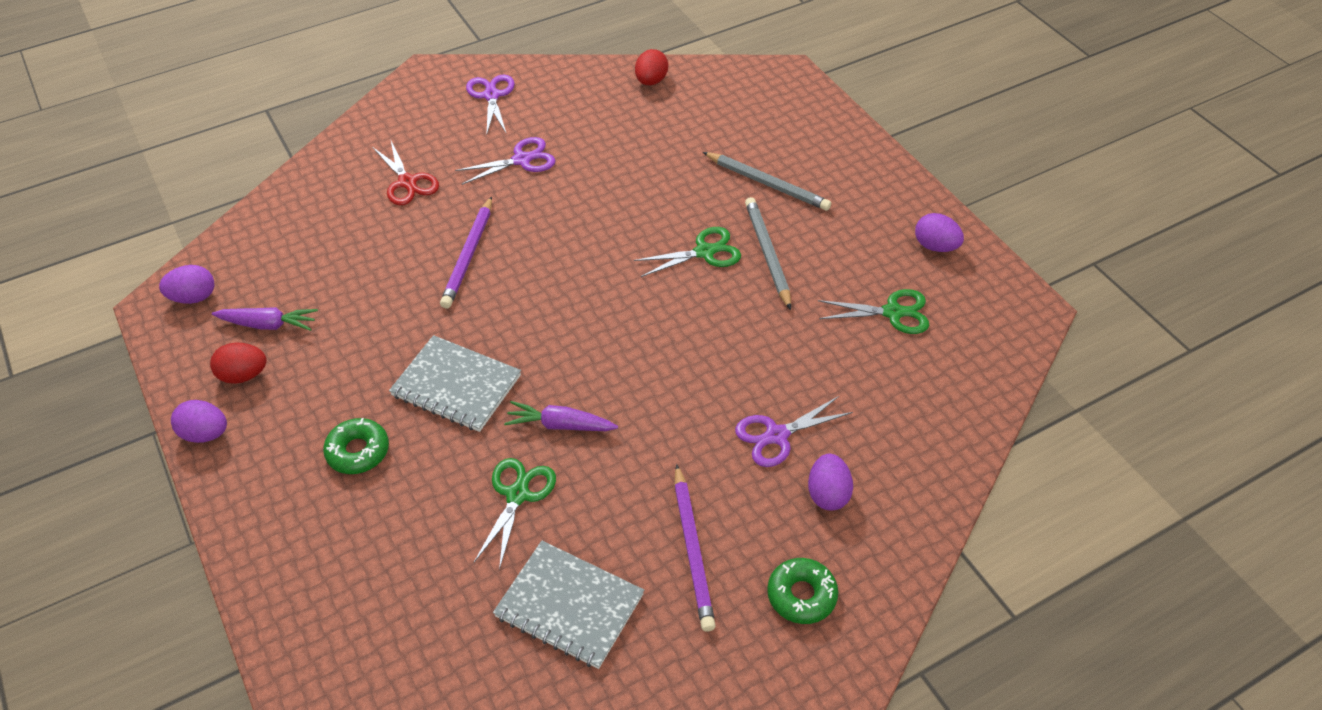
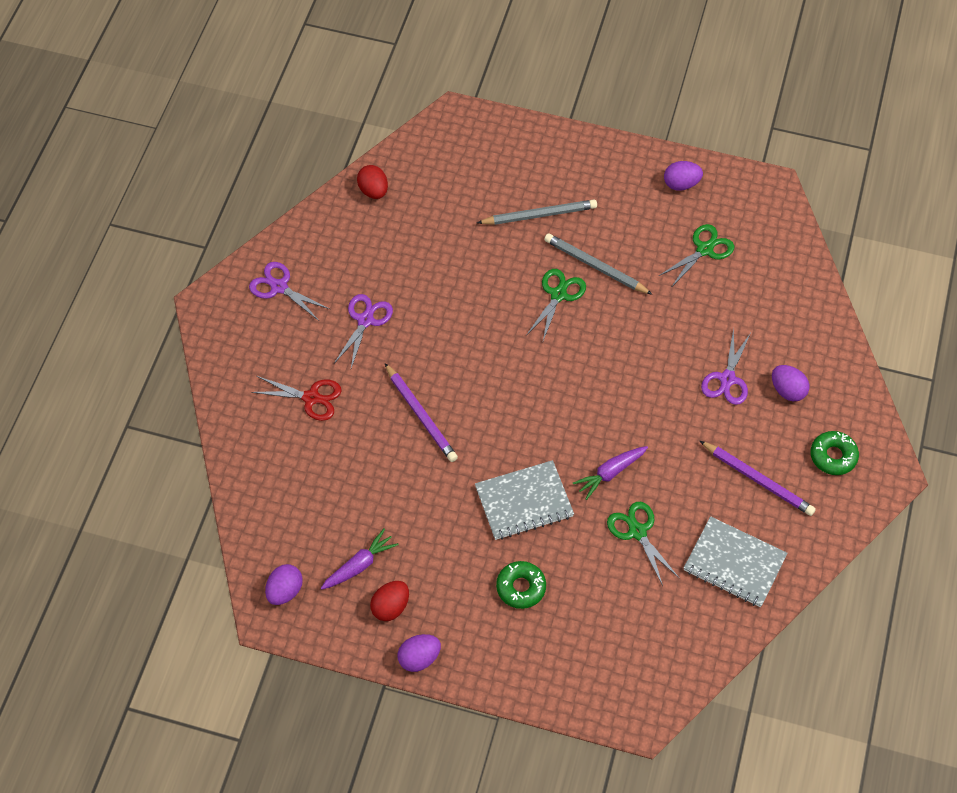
camera: 45 degrees left, 10 degrees up
(569, 606) = (734, 563): grey notebook -> grey notebook turned 45 degrees clockwise

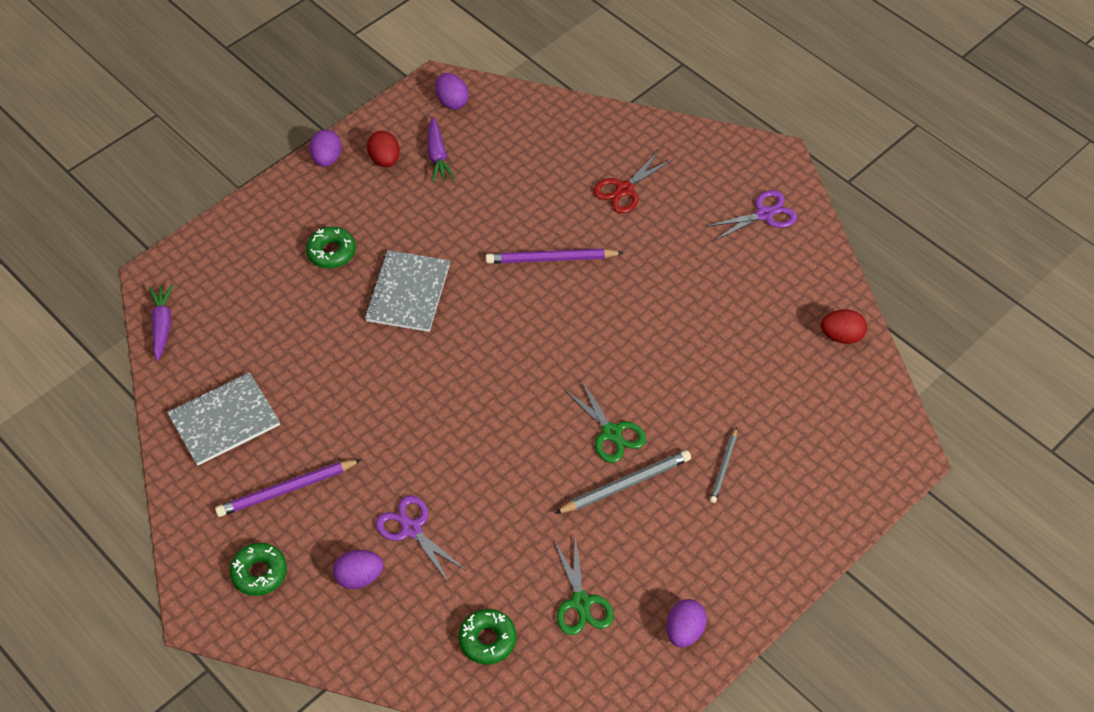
camera: 120 degrees right, 5 degrees down
(365, 320) = (684, 263): purple scissors -> none
(539, 215) = (724, 467): grey pencil -> grey pencil, size x0.60
(610, 473) = (386, 372): purple carrot -> purple carrot (162, 325)
(637, 531) = (314, 362): green scissors -> none
(772, 289) = (487, 640): none -> green donut

